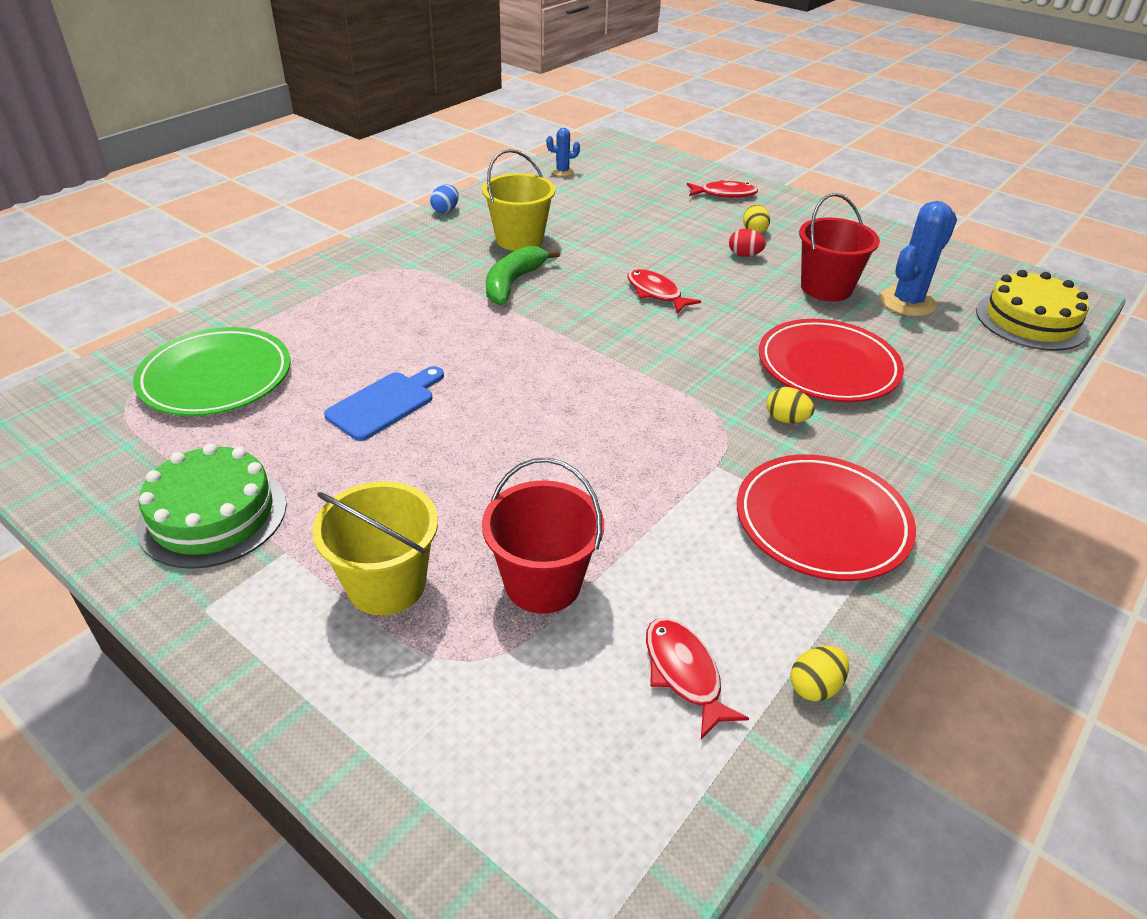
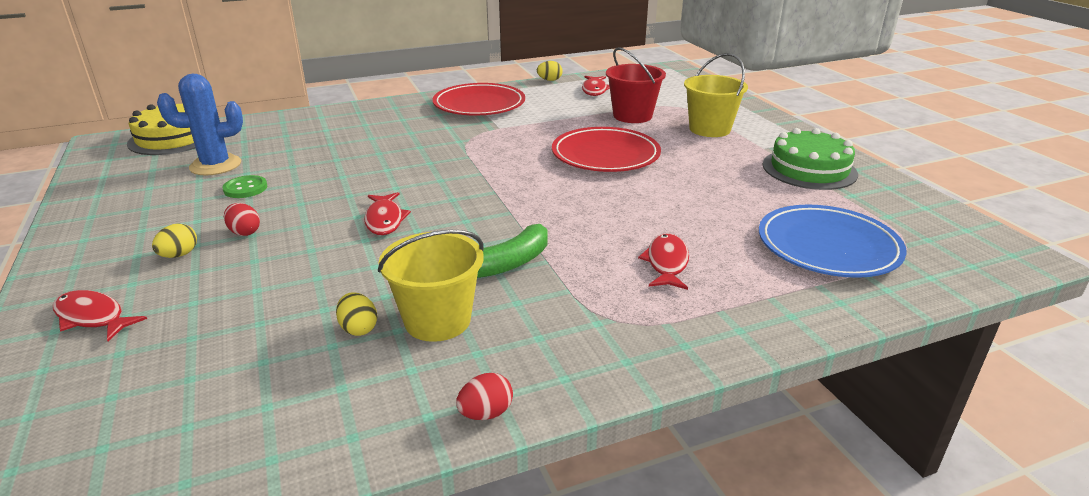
camera: 150 degrees left, 10 degrees down
(216, 378) = (828, 247): green plate -> blue plate
(376, 319) = (666, 263): none -> red fish
(385, 404) = (683, 197): blue cutting board -> none
(445, 210) = (486, 413): blue egg -> red egg
(562, 171) = (201, 457): blue cactus -> none
(786, 419) = (429, 134): yellow egg -> yellow egg (358, 328)
(826, 288) = (245, 188): red bucket -> green button
(827, 366) = (355, 148): red plate -> red plate (605, 155)

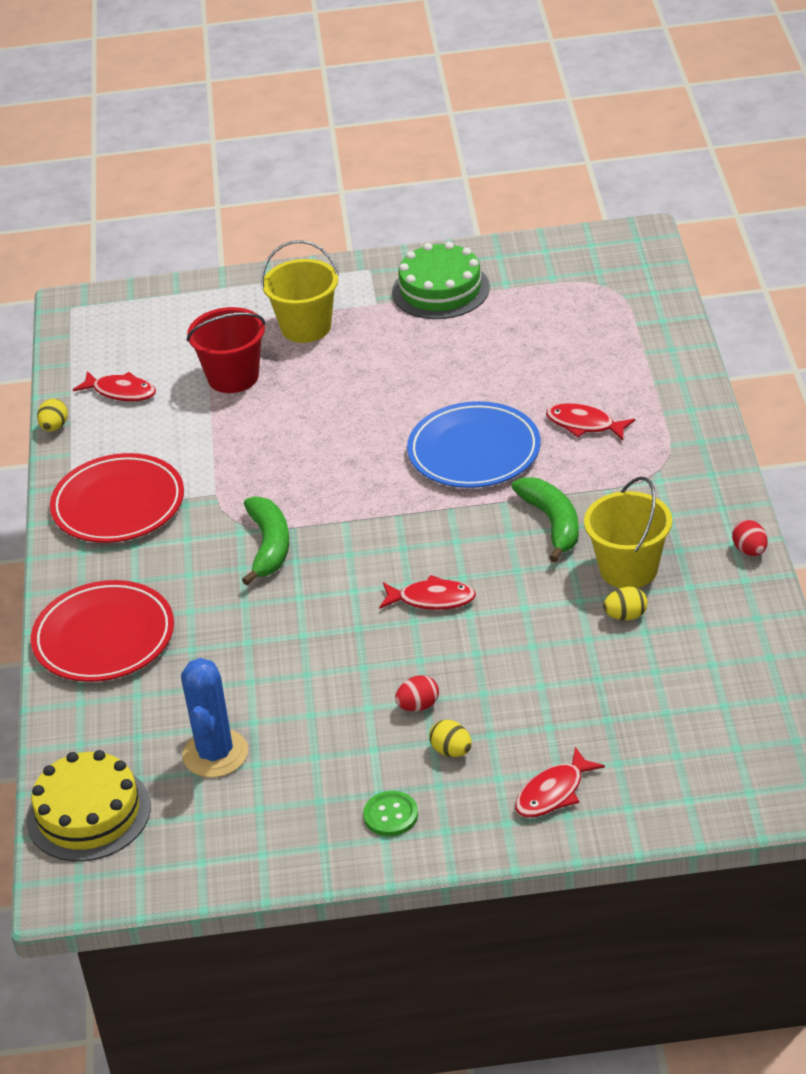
camera: 70 degrees left, 10 degrees up
(245, 188) = (302, 717): green button -> green button (391, 815)
(444, 151) = (269, 546): none -> green banana
(605, 155) = (341, 420): red plate -> red plate (104, 637)
(828, 247) = (591, 328): blue plate -> blue plate (474, 451)

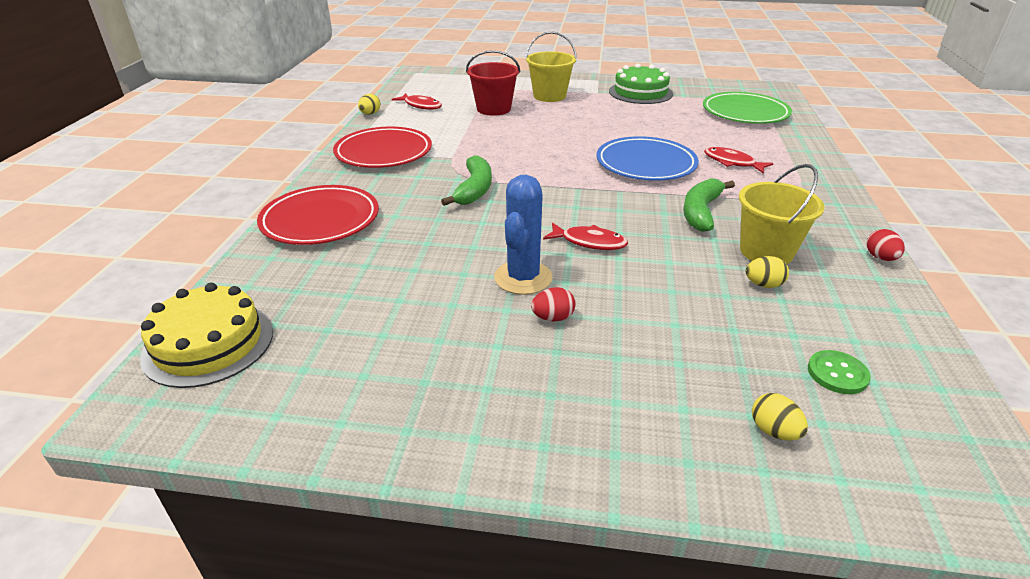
camera: 10 degrees right, 5 degrees down
(215, 754) = (352, 318): blue cactus -> blue cactus (523, 278)
(391, 815) = (490, 414): green button -> green button (837, 373)
(451, 751) = (573, 364): yellow egg -> yellow egg (773, 431)
(552, 523) = (701, 212): green banana -> green banana turned 150 degrees counterclockwise
(553, 793) = (675, 432): red fish -> none
(597, 310) = (745, 113): none -> green plate

